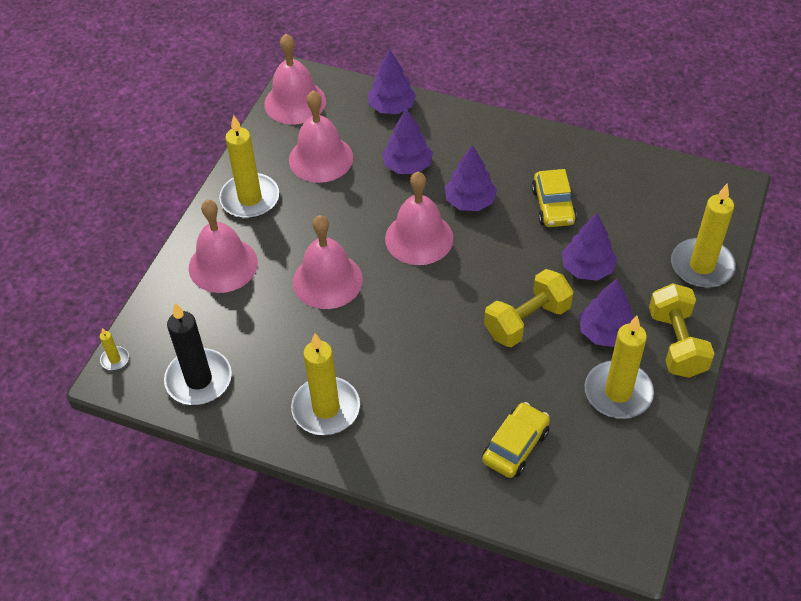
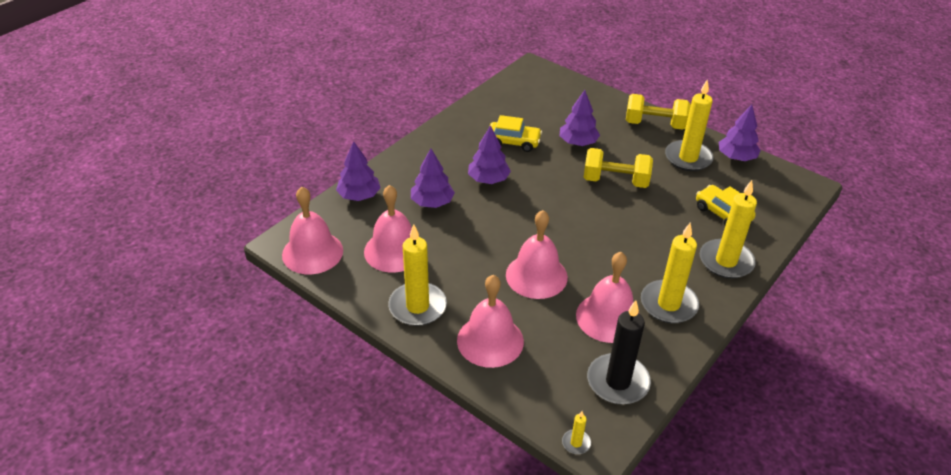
camera: 75 degrees left, 10 degrees down
(419, 238) = (513, 214): pink bell -> pink bell (608, 317)
(527, 321) = (615, 181): yellow dumbbell -> yellow dumbbell turned 60 degrees counterclockwise
(605, 332) = (637, 150): purple tree -> purple tree (736, 157)
(702, 266) = (595, 97): yellow candle -> yellow candle (726, 261)

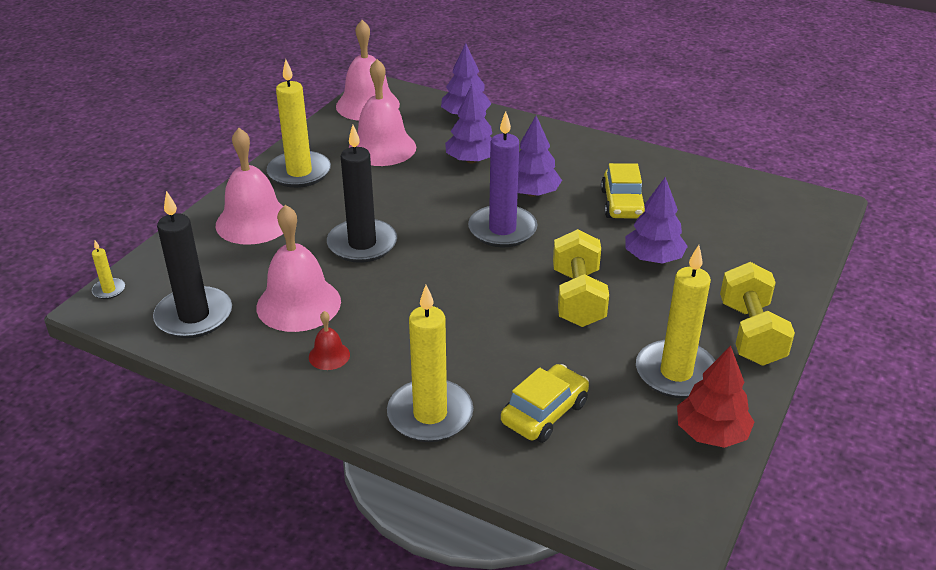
camera: 80 degrees right, 5 degrees down
(532, 201) = (502, 229): none -> purple candle
(536, 276) = (362, 244): pink bell -> black candle
(668, 304) = (329, 355): yellow candle -> red bell
(736, 157) = (711, 433): purple tree -> red tree

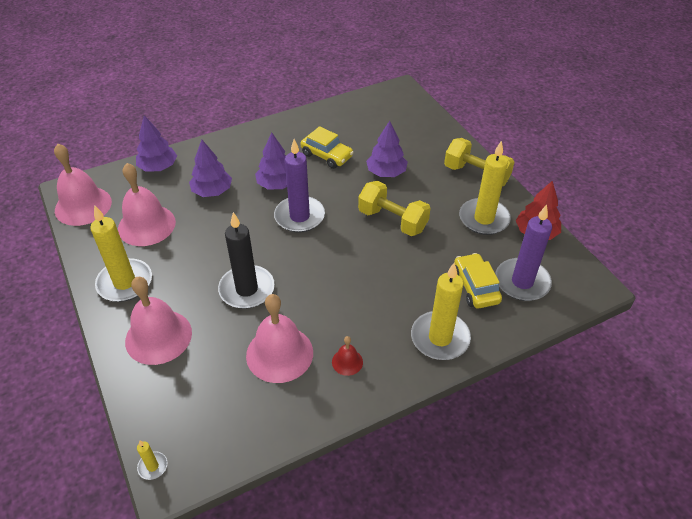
camera: 55 degrees left, 10 degrees up
(194, 316) = (238, 421): black candle -> none
(600, 454) = (522, 282): none -> purple candle

